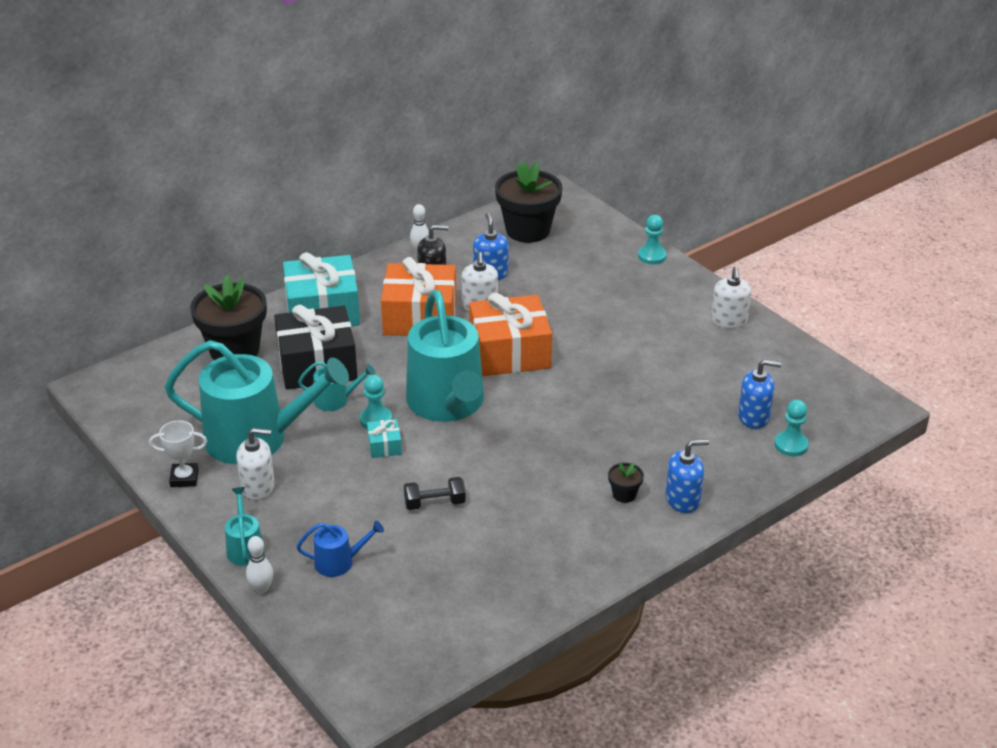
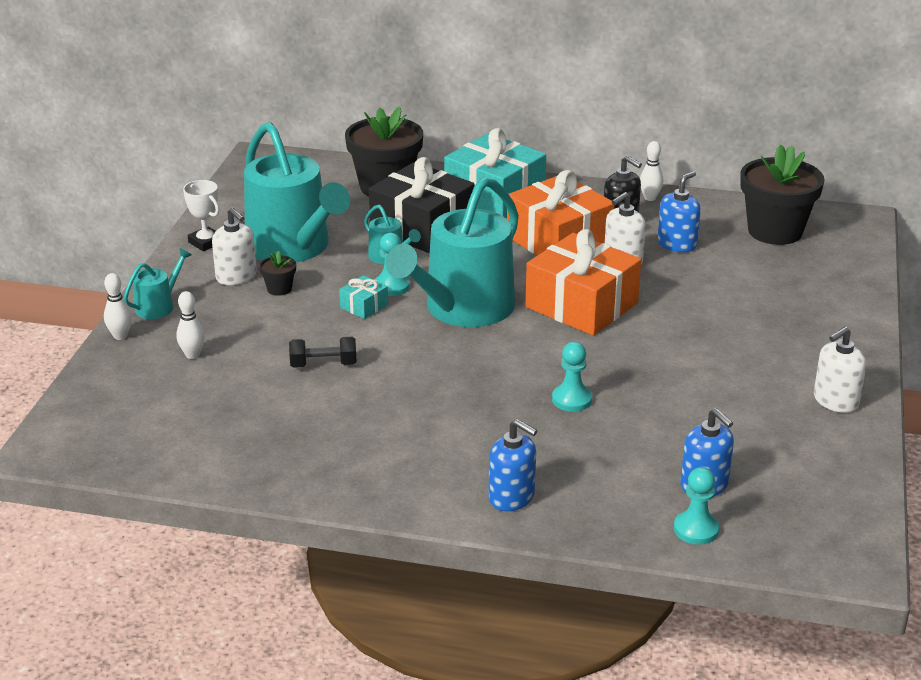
camera: 50 degrees right, 5 degrees down
(339, 562) = (192, 355): blue watering can -> white bowling pin
(434, 503) = (323, 364): black dumbbell -> black dumbbell turned 45 degrees counterclockwise
(624, 494) = (472, 459): black flower pot -> black flower pot (279, 289)
(652, 256) = (859, 311): turquoise pawn -> turquoise pawn (571, 399)

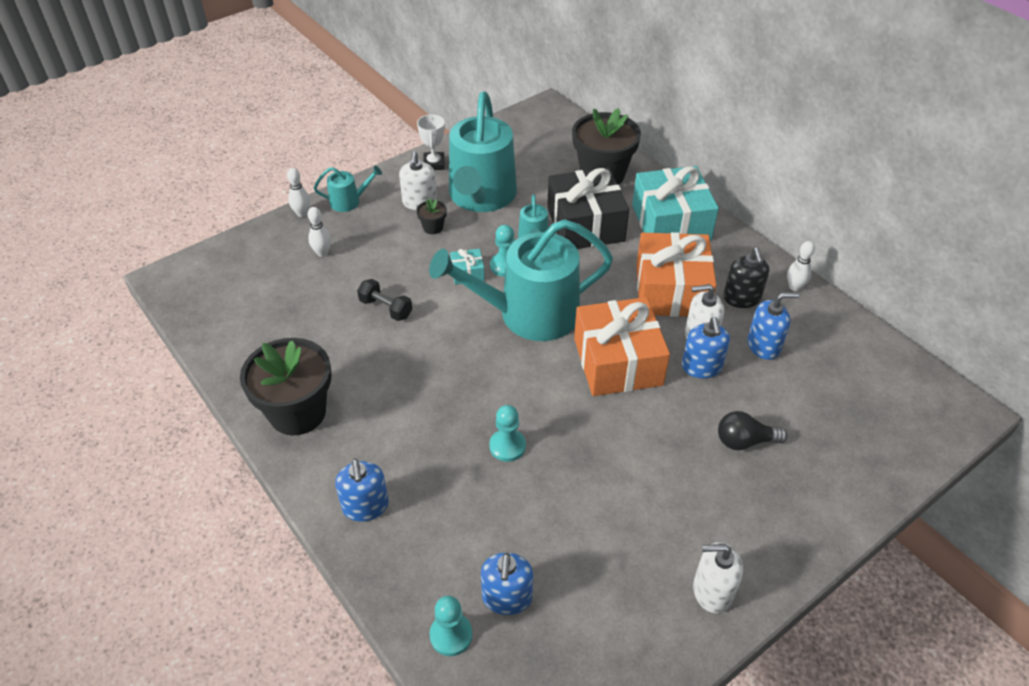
camera: 40 degrees right, 15 degrees up
(650, 278) = (701, 367): none -> blue soap dispenser
(741, 307) = (744, 441): none -> black light bulb
(775, 231) = (867, 380): black flower pot -> black flower pot (297, 412)

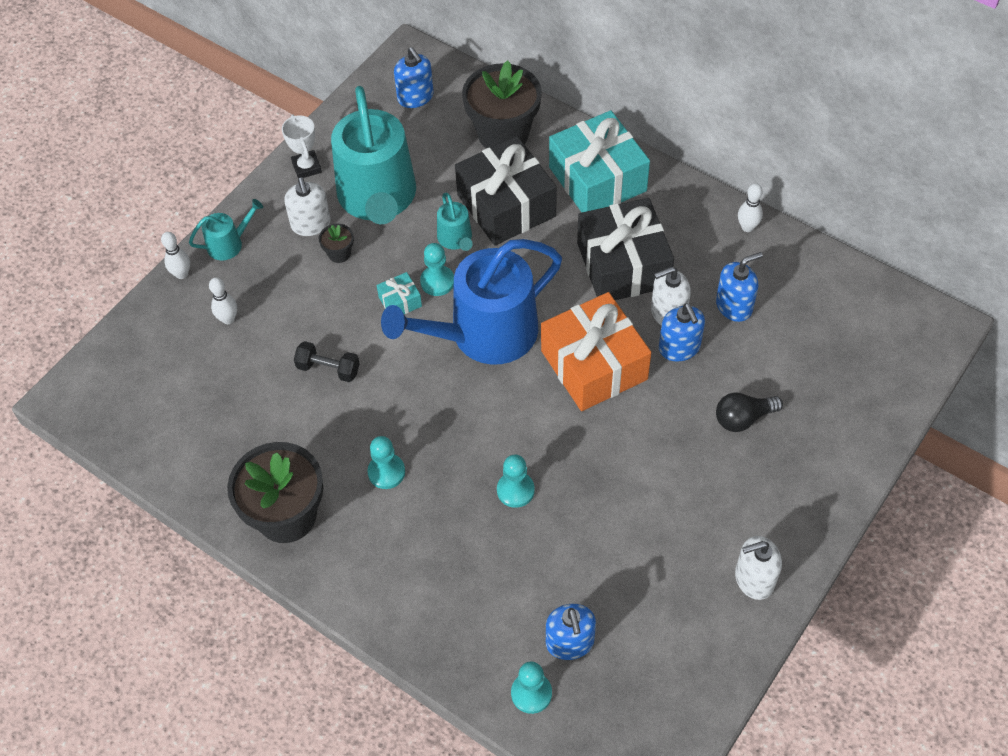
camera: 15 degrees left, 10 degrees up
(365, 506) = (399, 594): blue soap dispenser -> blue soap dispenser (415, 97)
(399, 400) = (386, 472): none -> turquoise pawn
(529, 314) = (484, 334): turquoise watering can -> blue watering can
(671, 290) = (623, 265): orange gift -> black gift
(741, 298) = (697, 255): black soap dispenser -> none

